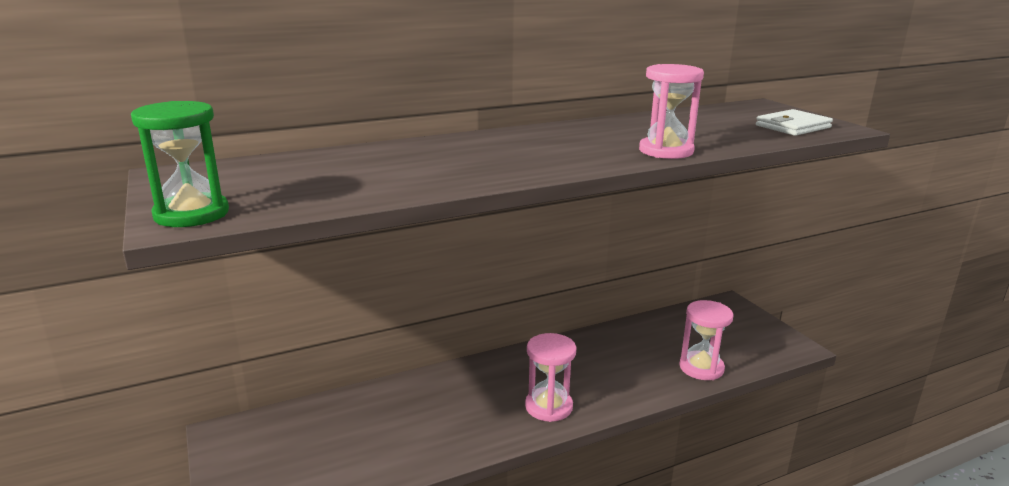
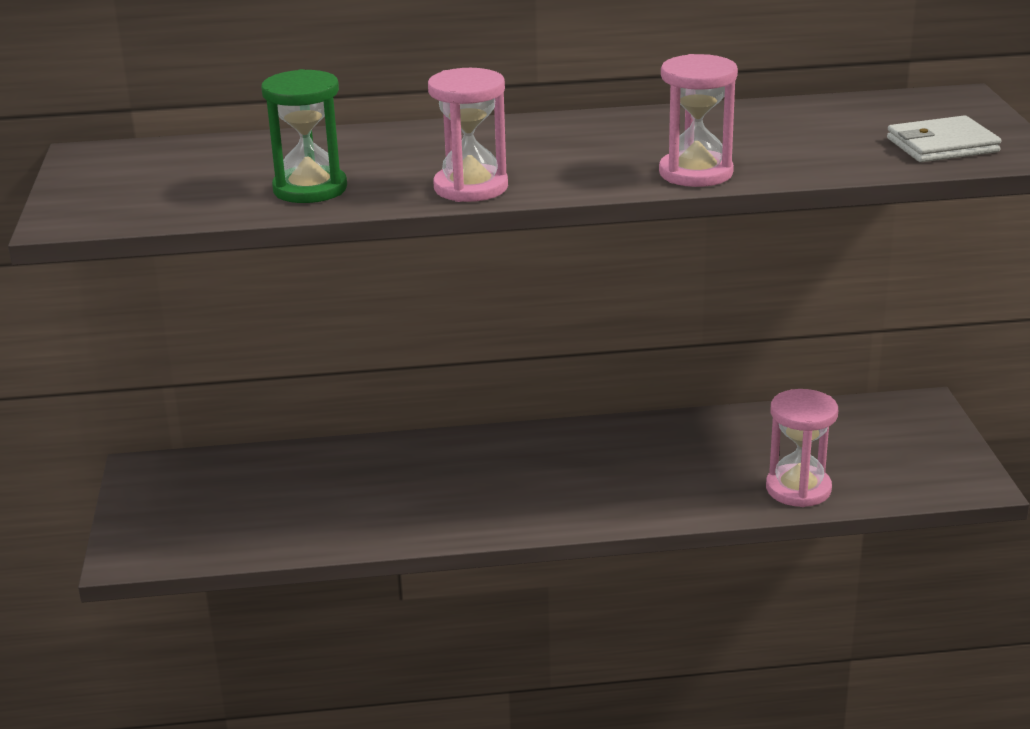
camera: 20 degrees right, 5 degrees up
(192, 214) = (85, 211): green hourglass -> green hourglass (310, 189)
(549, 407) = (547, 503): pink hourglass -> pink hourglass (471, 187)

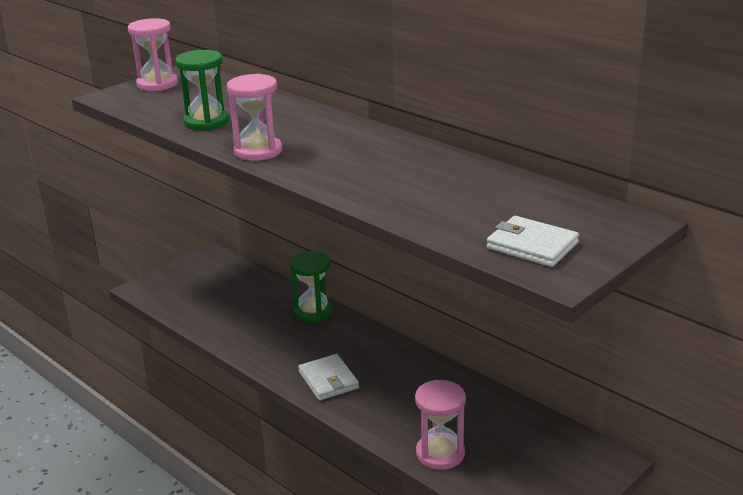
camera: 50 degrees right, 0 degrees up
(413, 452) = (313, 312): none -> green hourglass
(571, 500) = (328, 380): none -> white wallet
(696, 173) = (363, 193): pink hourglass -> pink hourglass (157, 84)

